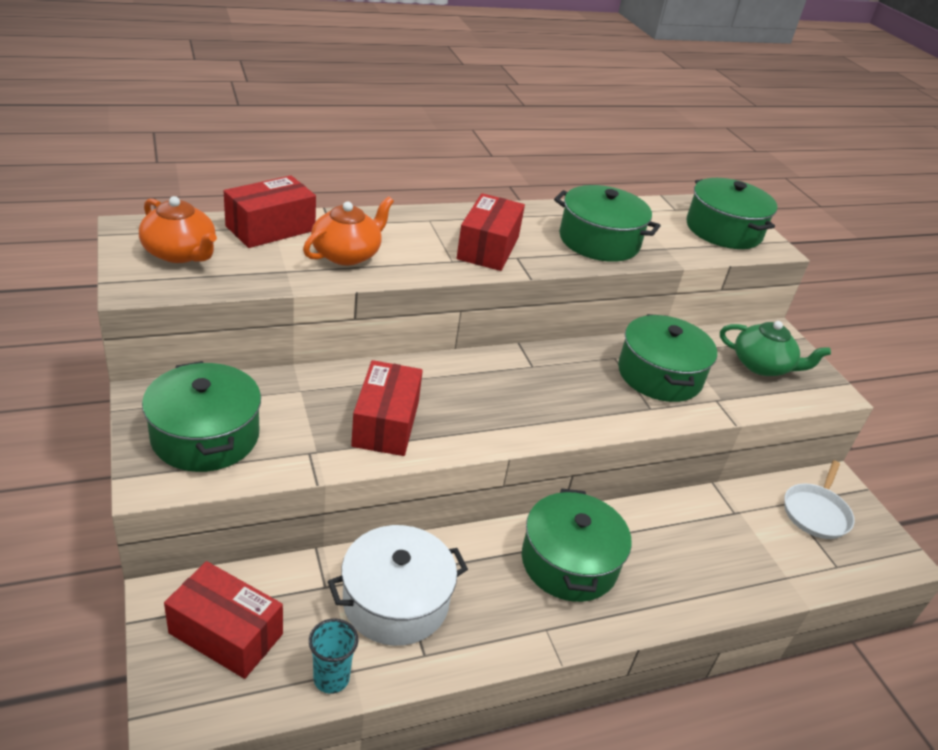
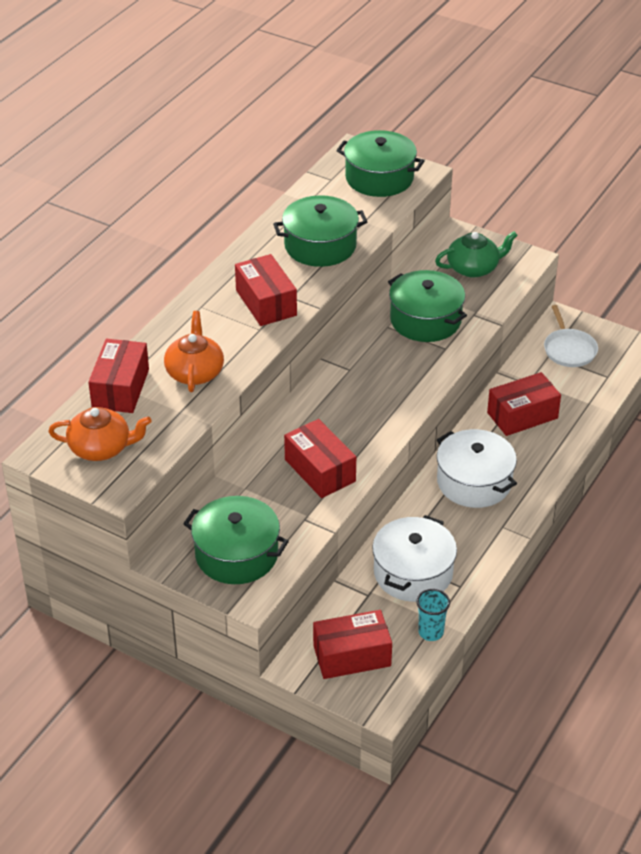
camera: 35 degrees left, 5 degrees up
(569, 562) = (474, 482): green pot -> white pot
(695, 537) = (522, 415): none -> red box

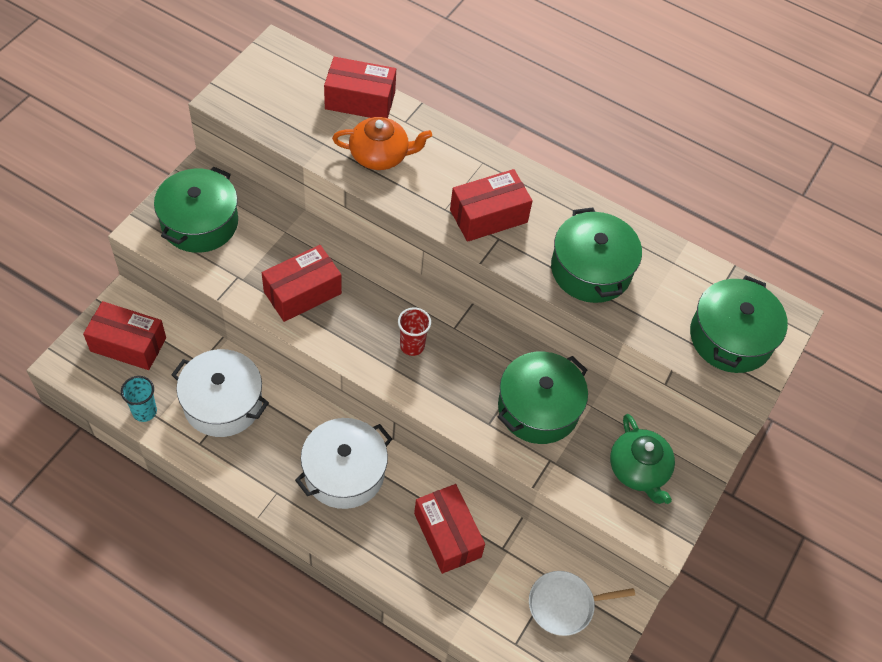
camera: 85 degrees right, 15 degrees up
(101, 448) = (280, 87): orange teapot -> none
(352, 656) = (128, 344): red box -> red box turned 60 degrees counterclockwise
(372, 395) = (412, 346): none -> red cup

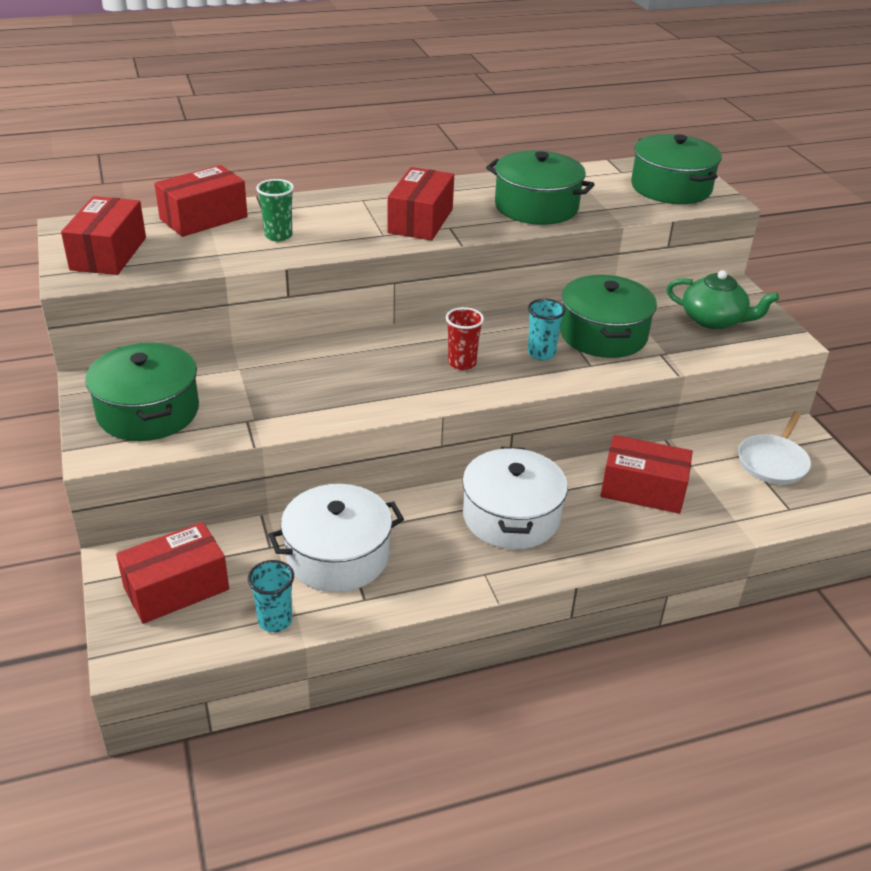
camera: 45 degrees left, 20 degrees down
(302, 292) = (322, 392): red box -> red box (108, 253)
(380, 155) = (278, 236): orange teapot -> green cup
(472, 384) = (541, 353): none -> turquoise cup

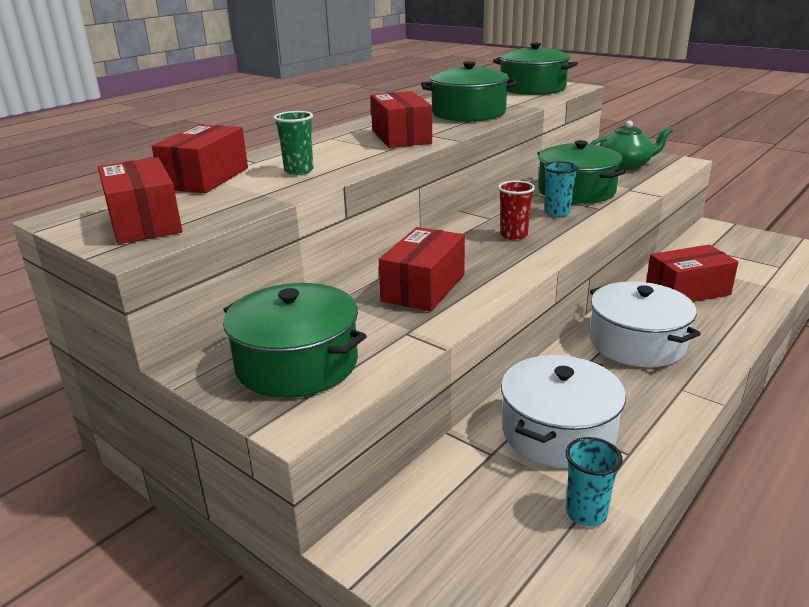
camera: 30 degrees left, 10 degrees down
(176, 588) = (455, 537): red box -> red box (423, 288)
(773, 462) = (728, 246): white pan -> none

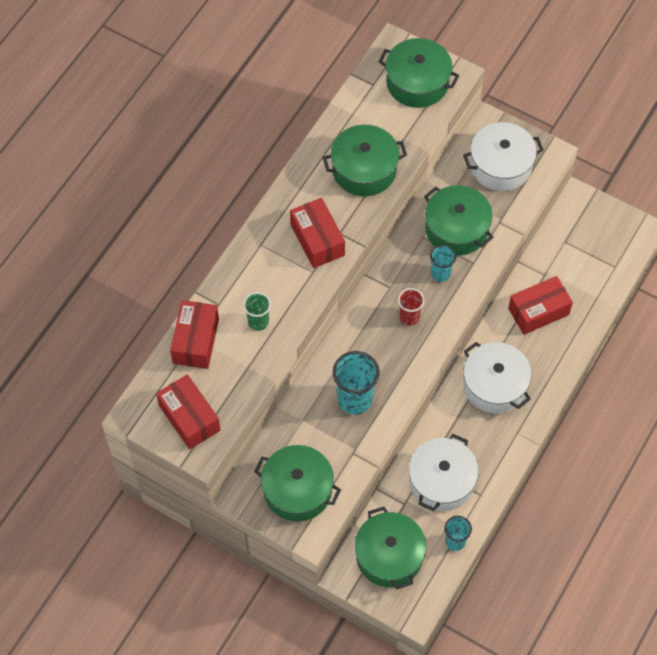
camera: 10 degrees left, 35 degrees up
(423, 288) = (355, 399): red box -> turquoise cup
(453, 523) = (389, 556): none -> green pot
(625, 165) = (501, 165): green teapot -> white pot

